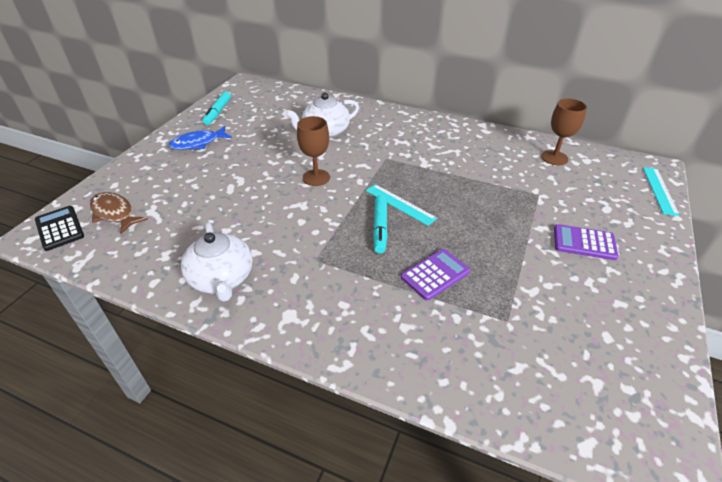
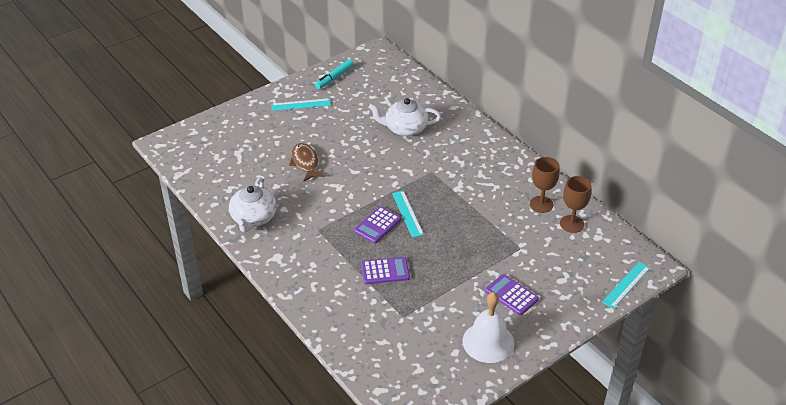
camera: 30 degrees right, 0 degrees up
(60, 228) = (177, 144): black calculator -> none
(114, 213) = (214, 145): brown fish -> brown fish (305, 162)
(198, 143) = (301, 104): blue fish -> turquoise ruler
(316, 178) = (365, 168): brown goblet -> brown goblet (541, 204)
(380, 228) = (377, 225): turquoise marker -> purple calculator
(624, 305) = (488, 342): none -> white bell

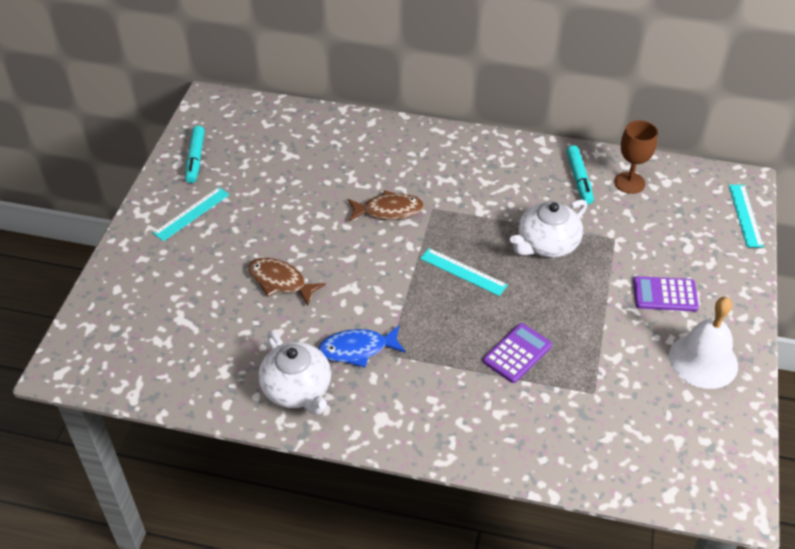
camera: 40 degrees left, 5 degrees up
(304, 218) = (357, 349): none -> blue fish
(377, 225) = (448, 306): purple calculator -> none
(405, 128) = (347, 175): white teapot -> white teapot (546, 244)
(405, 159) = (389, 210): none -> brown fish
(541, 204) = (579, 179): brown goblet -> turquoise marker

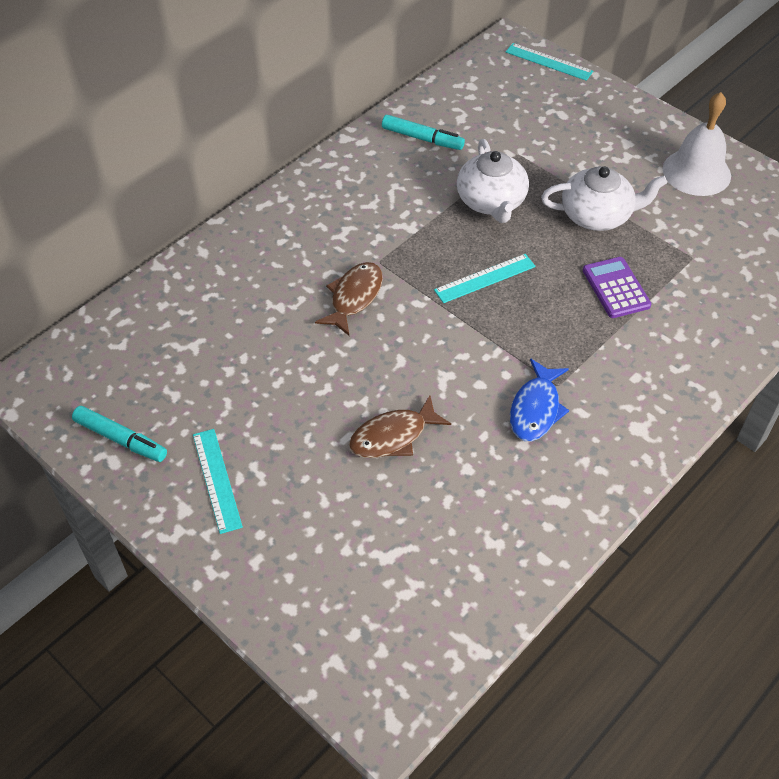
camera: 60 degrees left, 5 degrees up
(297, 389) = (560, 484): white teapot -> white teapot (597, 215)
(629, 183) = (453, 109): brown goblet -> none
(665, 294) = (607, 156): purple calculator -> none

